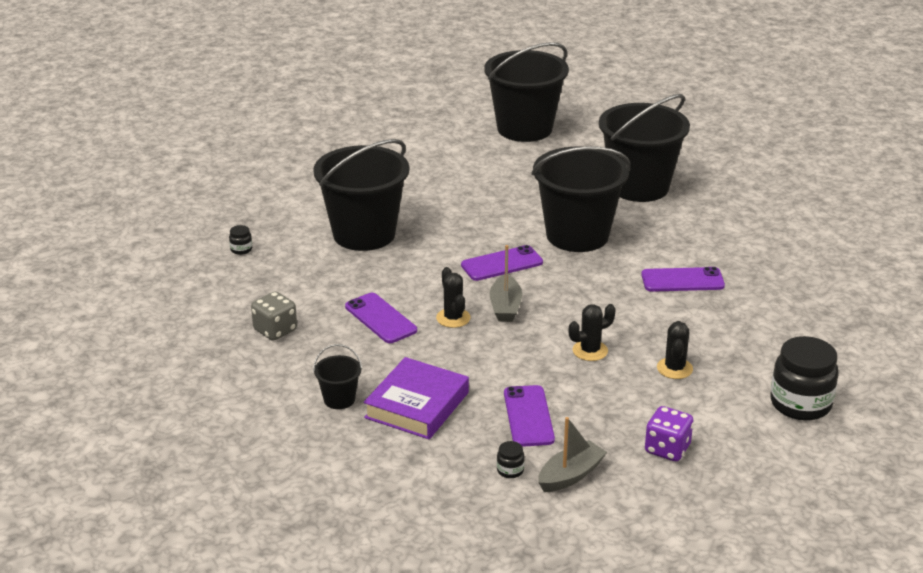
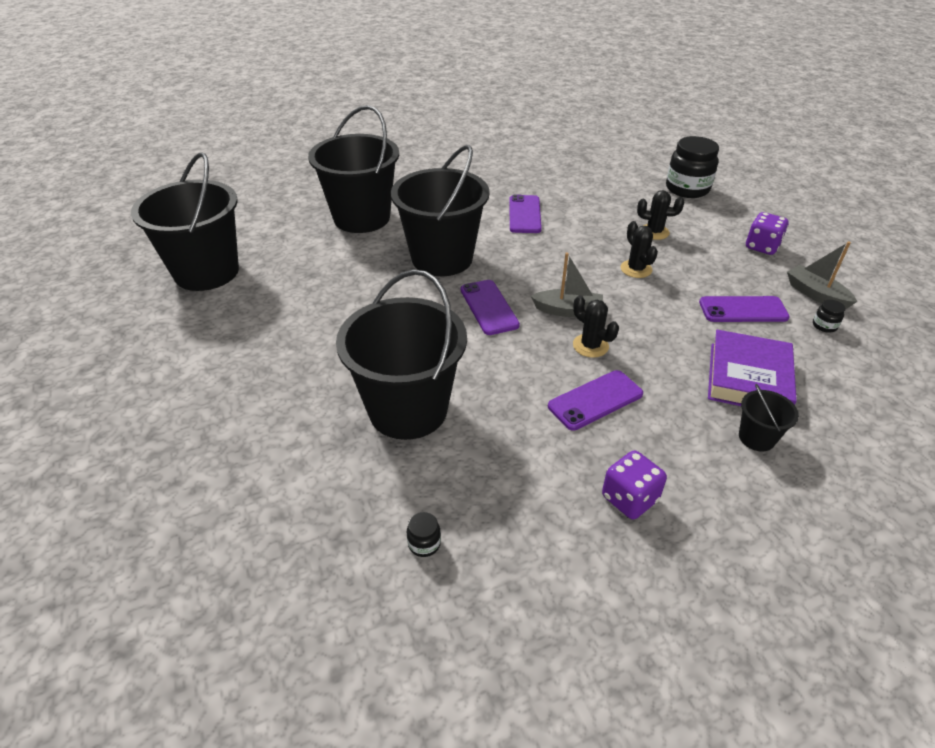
camera: 85 degrees left, 10 degrees up
(275, 330) = (629, 498): grey dice -> purple dice
(417, 405) = (748, 378): purple book -> purple book turned 75 degrees clockwise
(453, 318) = (590, 346): black cactus -> black cactus turned 60 degrees clockwise

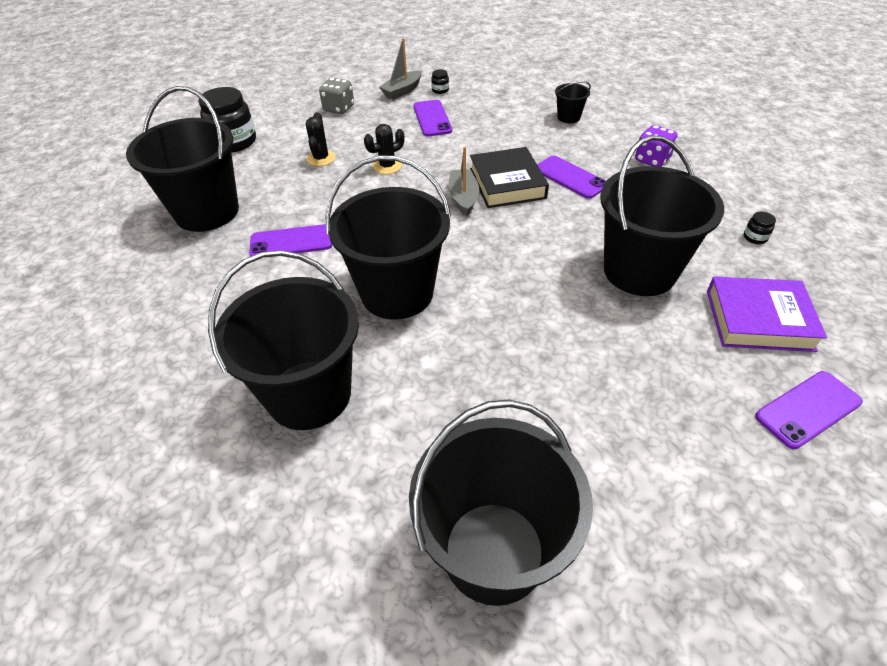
camera: 100 degrees left, 5 degrees up
(489, 307) = (476, 245): purple phone -> purple phone (808, 409)
(576, 179) = (207, 212): none -> black bucket
(590, 346) = (507, 183): black cactus -> black book
(748, 378) = (512, 118): purple book -> purple book (758, 319)
(762, 247) = (339, 108): purple dice -> grey dice

